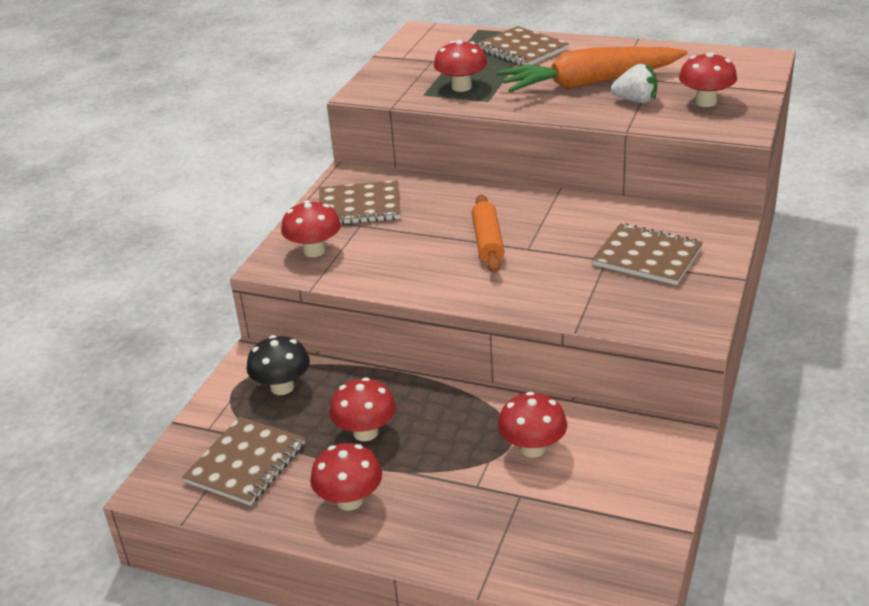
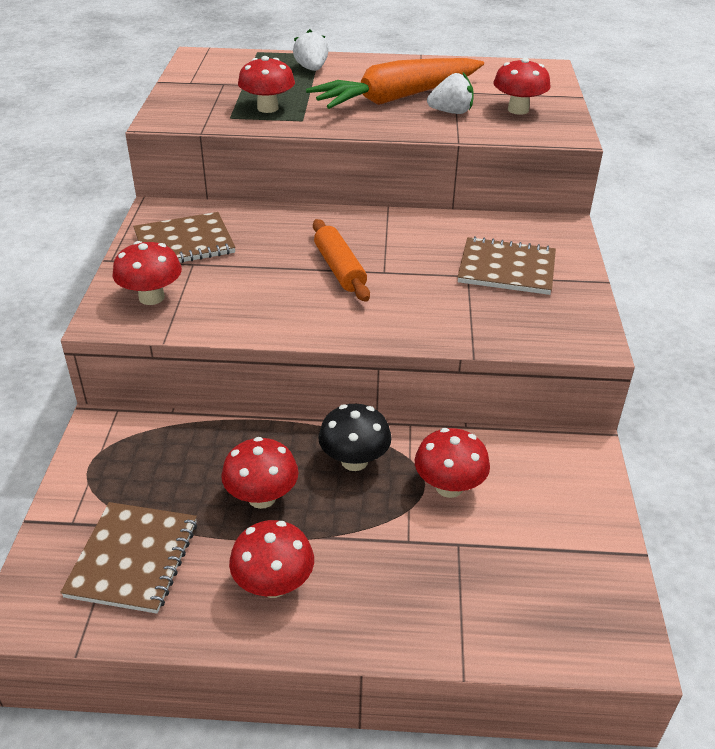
camera: 20 degrees left, 5 degrees up
(282, 387) = (146, 457): black mushroom -> black mushroom (354, 461)
(521, 49) = (312, 69): brown notebook -> white strawberry

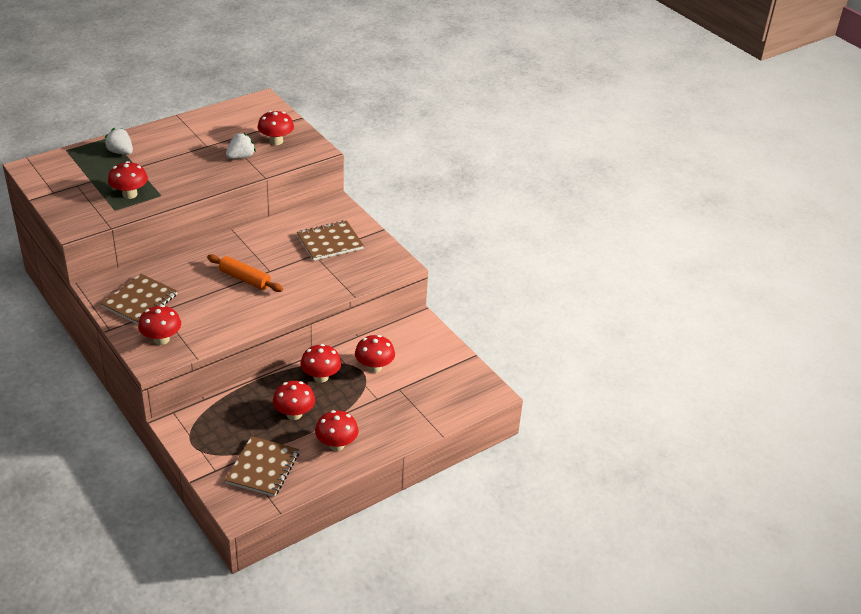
camera: 40 degrees left, 0 degrees up
(133, 559) = (263, 468): brown notebook -> brown notebook turned 45 degrees clockwise
(354, 461) = (321, 377): black mushroom -> red mushroom
(396, 98) = (199, 157): orange carrot -> none

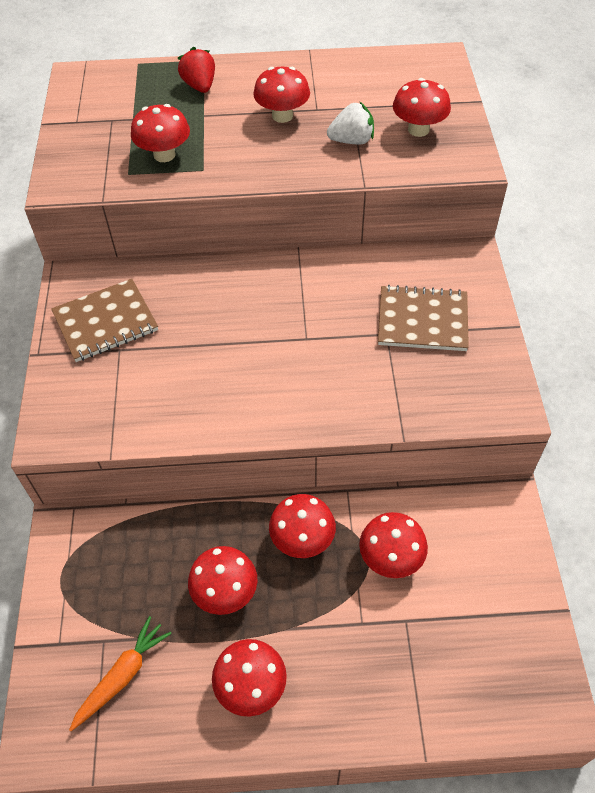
camera: 35 degrees right, 15 degrees up
(120, 152) = (200, 86): white strawberry -> red strawberry
(161, 339) = (87, 400): red mushroom -> red mushroom (282, 116)
(245, 279) = (263, 340): orange rolling pin -> none
(263, 468) = (122, 676): brown notebook -> orange carrot

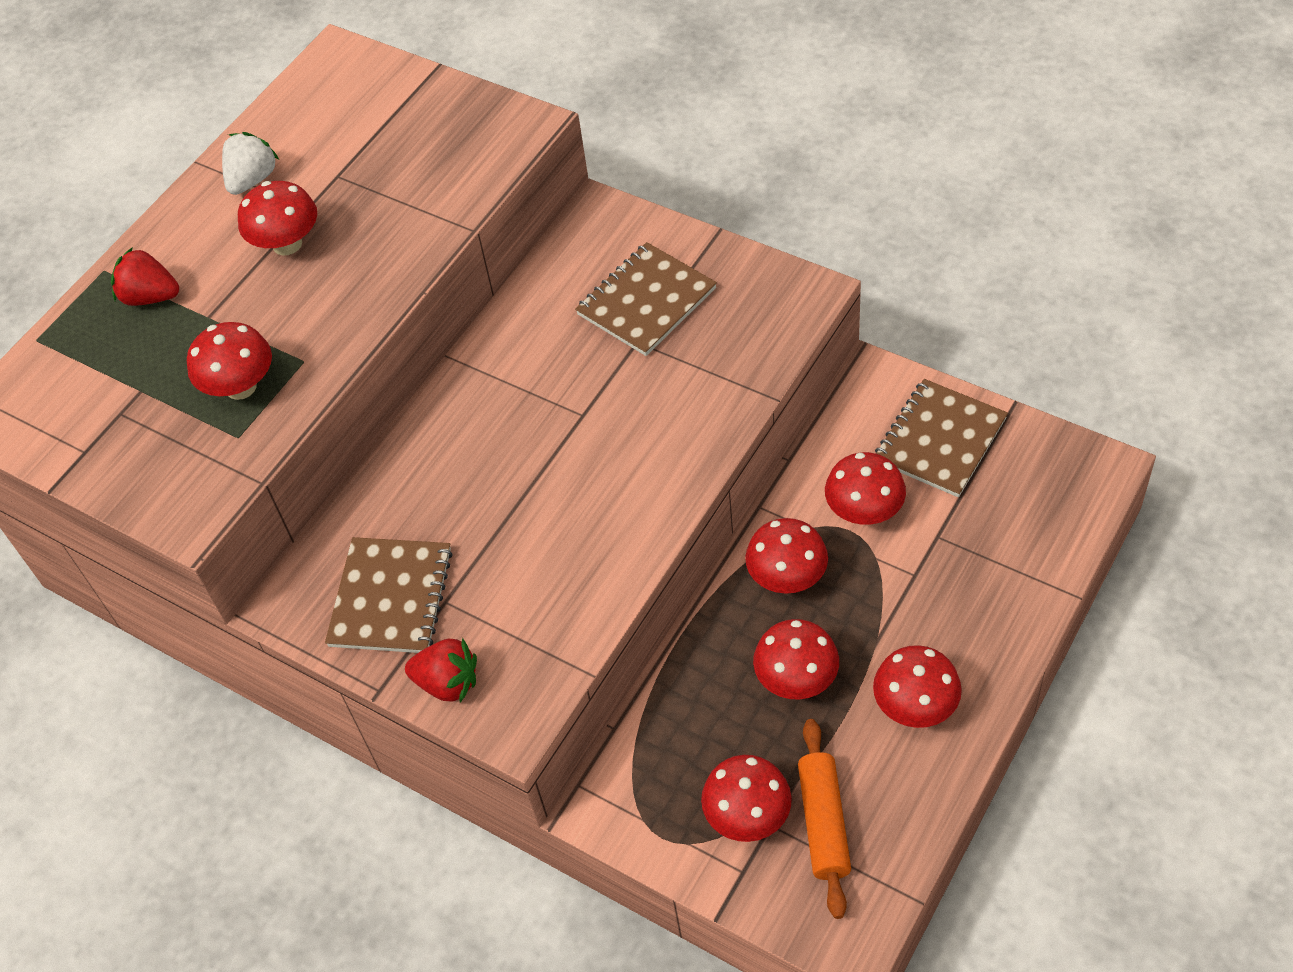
camera: 50 degrees left, 0 degrees up
(61, 384) = (447, 683): none -> red strawberry
(122, 676) = (824, 822): orange carrot -> orange rolling pin
(352, 141) = (392, 203): white strawberry -> white strawberry (252, 180)
(418, 129) = (432, 138): red mushroom -> red mushroom (747, 816)
(490, 575) = (940, 440): none -> brown notebook

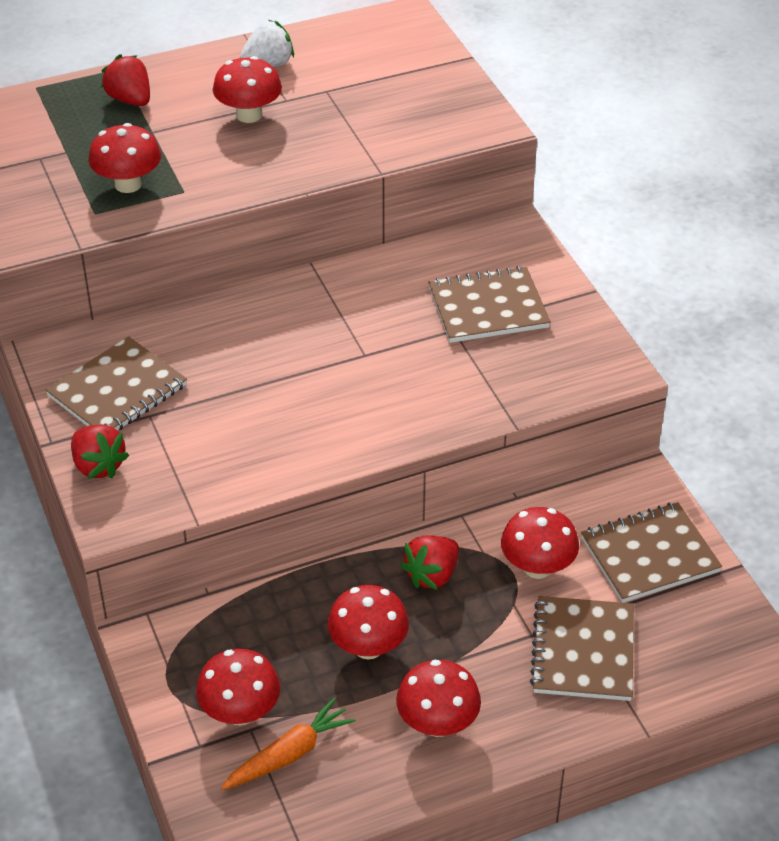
camera: 30 degrees right, 10 degrees down
(787, 578) = (432, 575): red mushroom -> red strawberry
(824, 822) = (289, 754): orange rolling pin -> orange carrot
(967, 561) = (583, 651): none -> brown notebook

